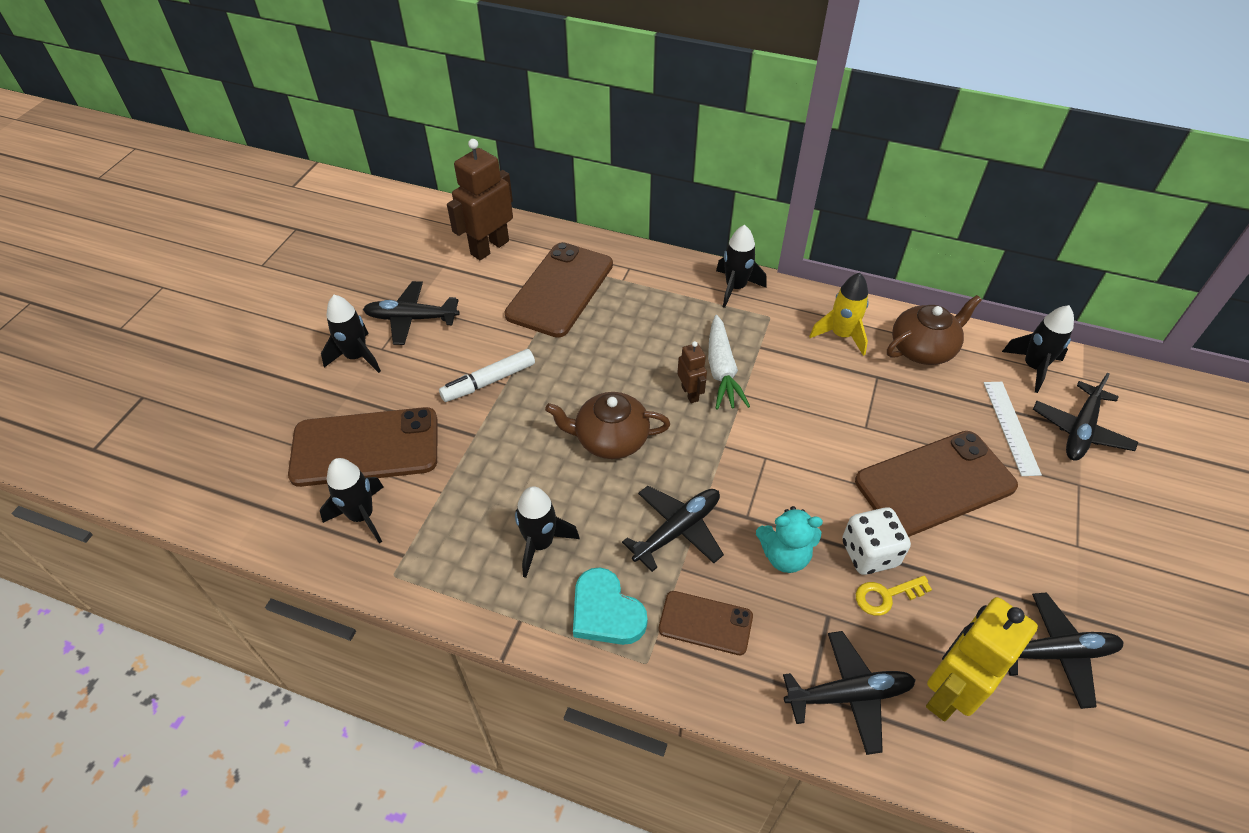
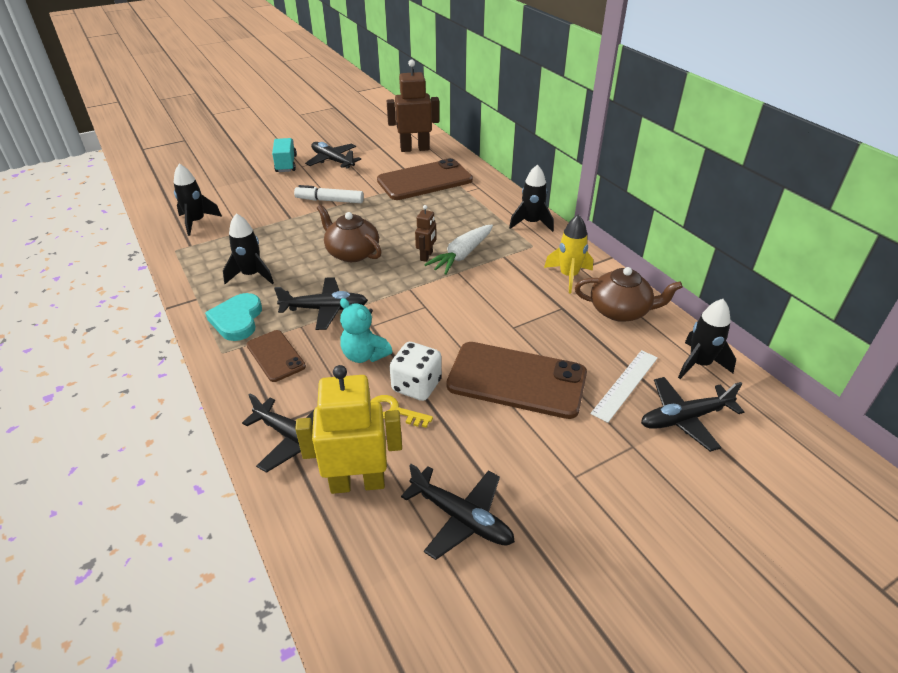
camera: 40 degrees right, 10 degrees down
(357, 357) = (286, 164): black rocket -> turquoise truck
(365, 447) = (237, 198): brown phone -> none

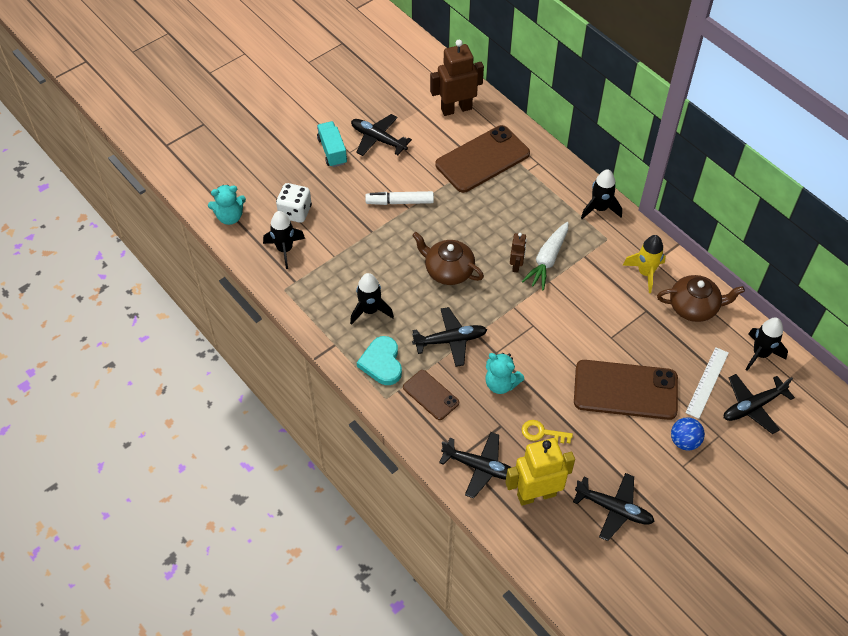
camera: 10 degrees left, 15 degrees up
(162, 196) = (230, 217): none -> turquoise teddy bear
(416, 386) = (551, 407): white dice -> white dice (295, 212)
(583, 446) = (684, 441): none -> blue ball

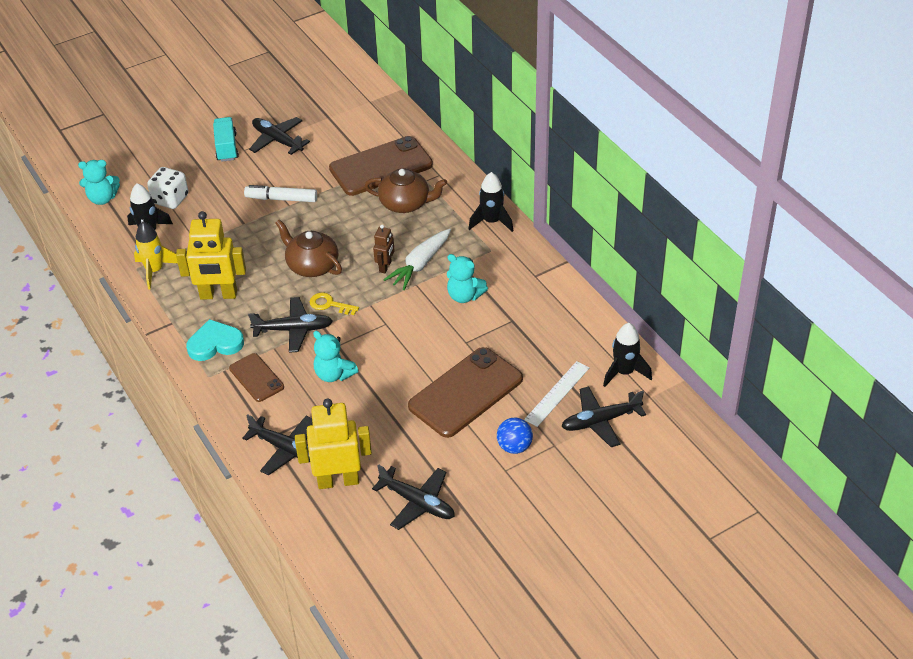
camera: 10 degrees right, 10 degrees down
(370, 310) = (218, 295): black rocket -> yellow robot
(382, 363) = (215, 343): turquoise heart -> turquoise heart turned 75 degrees clockwise
(456, 109) = (368, 119): brown robot -> none
(542, 433) = (363, 424): yellow key -> yellow key (329, 304)
(596, 289) = (464, 296): none -> turquoise teddy bear
(625, 390) = (465, 392): brown phone -> brown phone turned 60 degrees counterclockwise
(645, 273) = (522, 285): yellow rocket -> yellow rocket (155, 271)
(694, 307) = (565, 322): brown teapot -> brown teapot (405, 203)

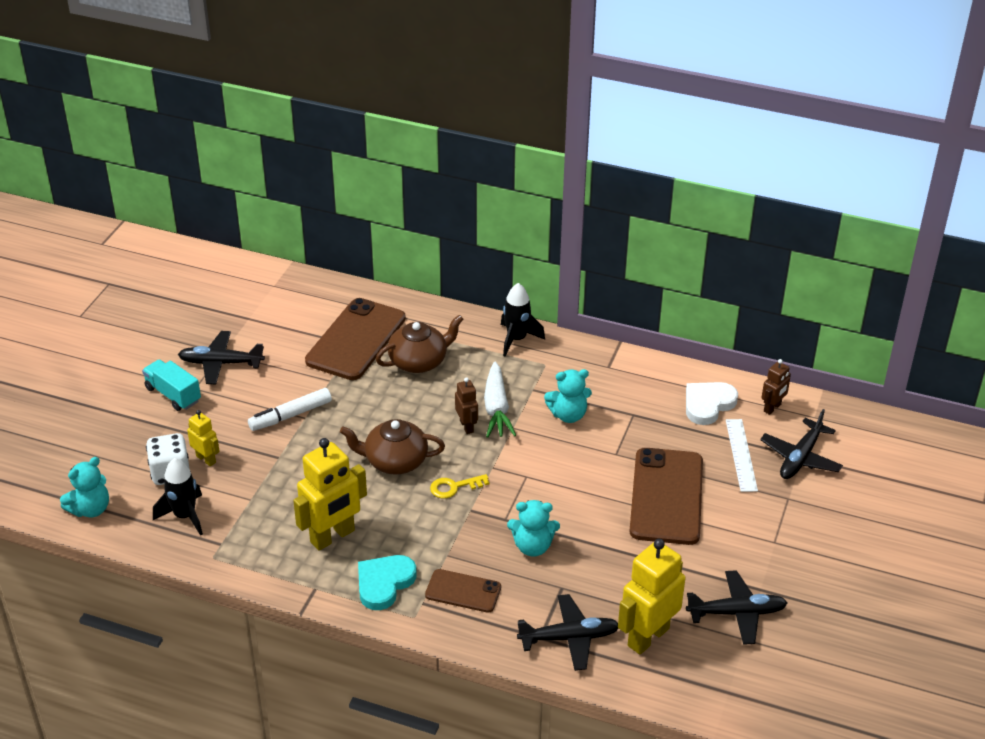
camera: 40 degrees left, 5 degrees down
(155, 271) = (236, 549): yellow rocket -> none
(200, 201) = (206, 459): none -> yellow robot
(293, 329) = (446, 528): black plane -> none
(514, 447) = (759, 518): blue ball -> none
(577, 343) = (708, 404): none -> white heart
(624, 372) = (772, 408): black rocket -> brown robot

